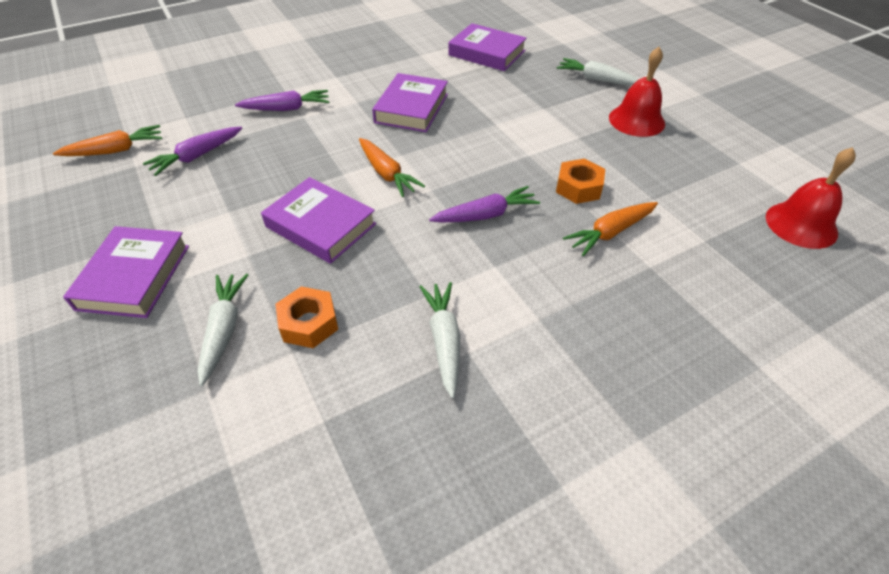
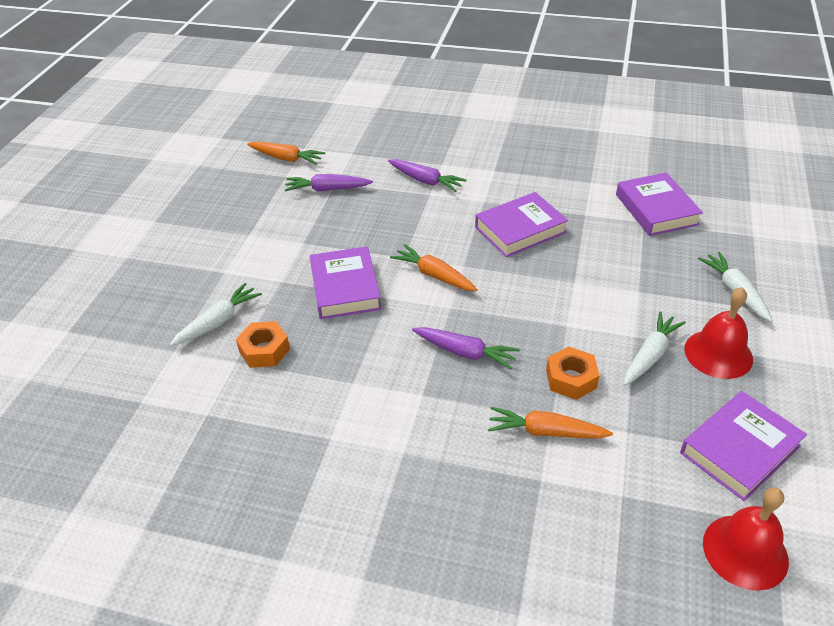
camera: 45 degrees right, 5 degrees down
(134, 277) = (210, 256): purple book -> purple book (739, 449)
(387, 174) = (434, 275): orange carrot -> orange carrot turned 120 degrees clockwise
(444, 340) = (326, 419): white carrot -> white carrot (650, 355)

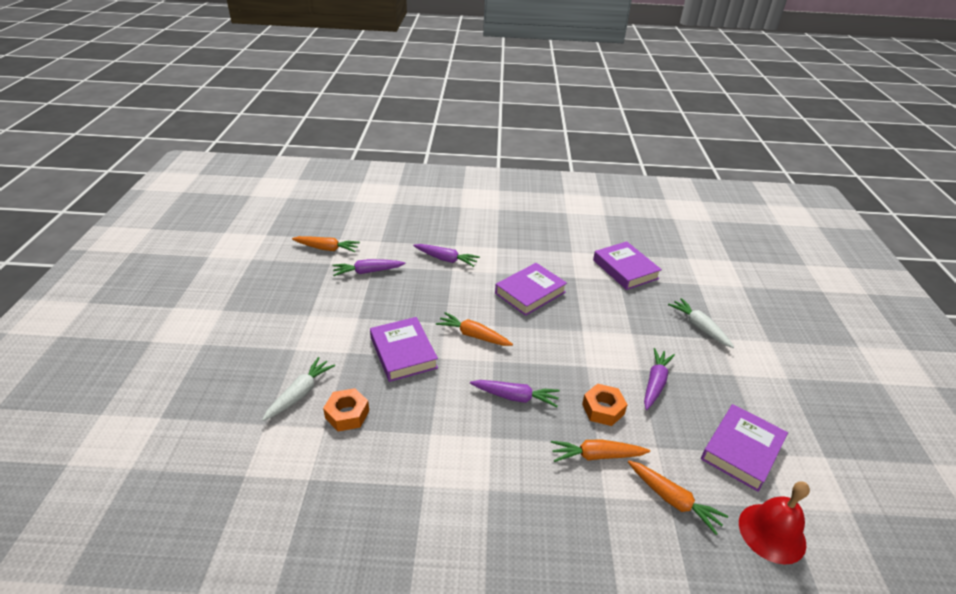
camera: 15 degrees left, 5 degrees down
(627, 495) = (673, 500): none -> orange carrot
(650, 355) = (655, 383): white carrot -> purple carrot
(718, 353) = (703, 376): red bell -> none

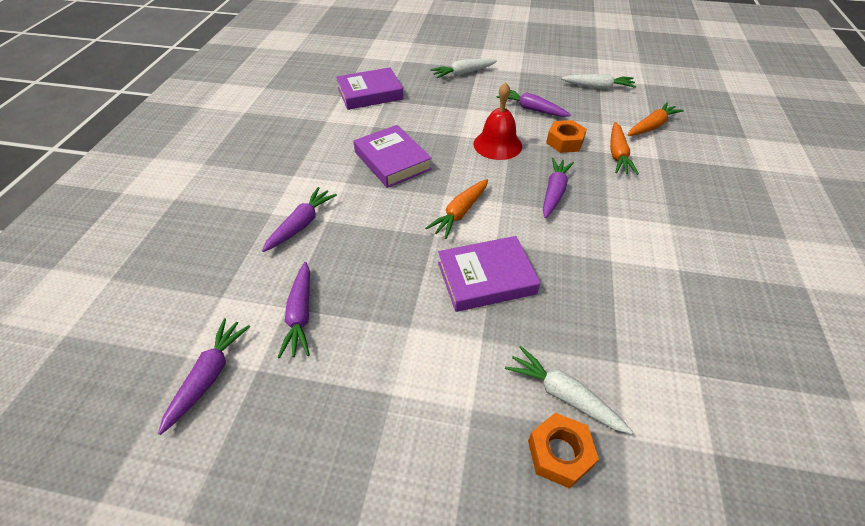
camera: 80 degrees left, 10 degrees up
(327, 248) = (209, 376): orange carrot -> purple carrot
(347, 414) = (594, 337): orange nut -> orange nut (559, 453)
(741, 450) = (598, 87): purple book -> white carrot
(772, 533) = (666, 93): red bell -> red bell (497, 145)

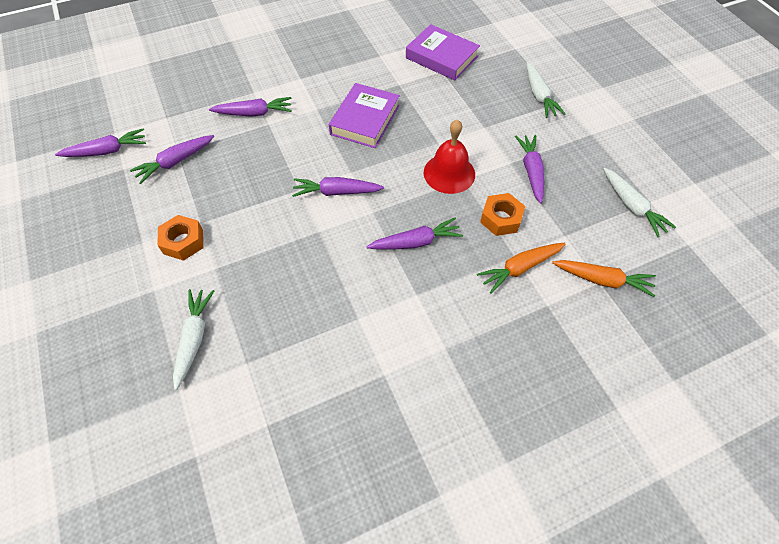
camera: 55 degrees right, 10 degrees up
(460, 213) = (336, 192): orange carrot -> purple carrot
(463, 73) = (539, 96): white carrot -> white carrot turned 135 degrees counterclockwise
(486, 278) = (276, 243): purple book -> none
(559, 453) = (145, 355): orange nut -> orange nut (183, 242)

